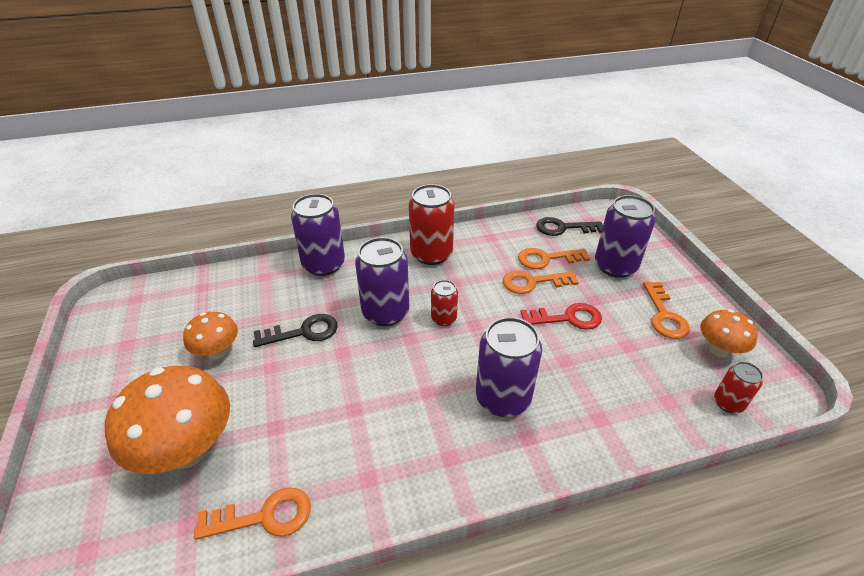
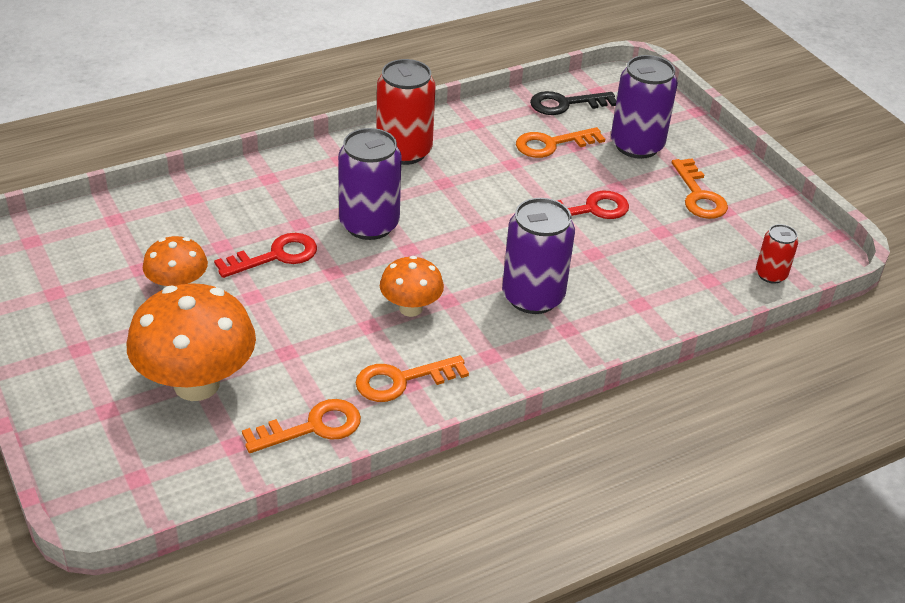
camera: 15 degrees left, 0 degrees up
(303, 332) = (275, 256): black key -> red key
(323, 264) = (266, 177): purple can -> none
(443, 318) = (443, 224): red can -> none
(533, 282) = (540, 173): orange key -> orange key (402, 380)
(718, 350) = (760, 225): orange mushroom -> orange mushroom (410, 308)

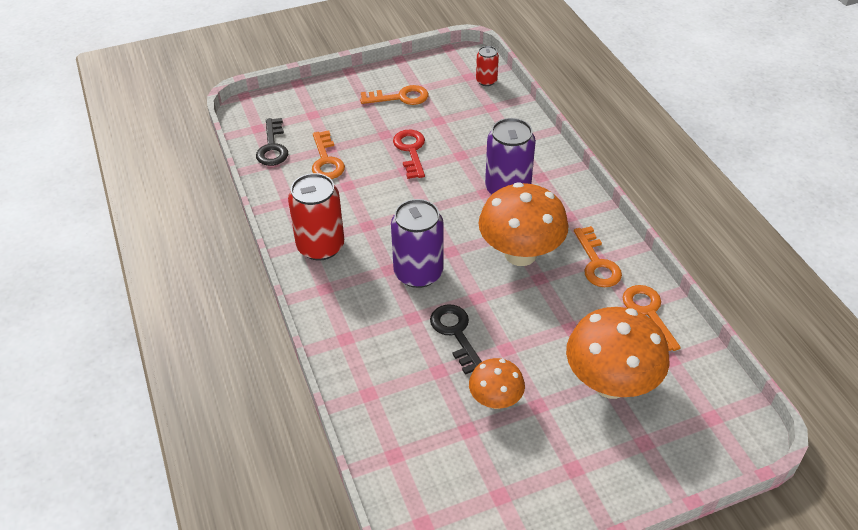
camera: 80 degrees left, 5 degrees up
(275, 256) = (455, 333): red key -> black key
(410, 308) = (520, 254): orange mushroom -> orange mushroom, size x1.81
(637, 145) = (336, 117): purple can -> none

